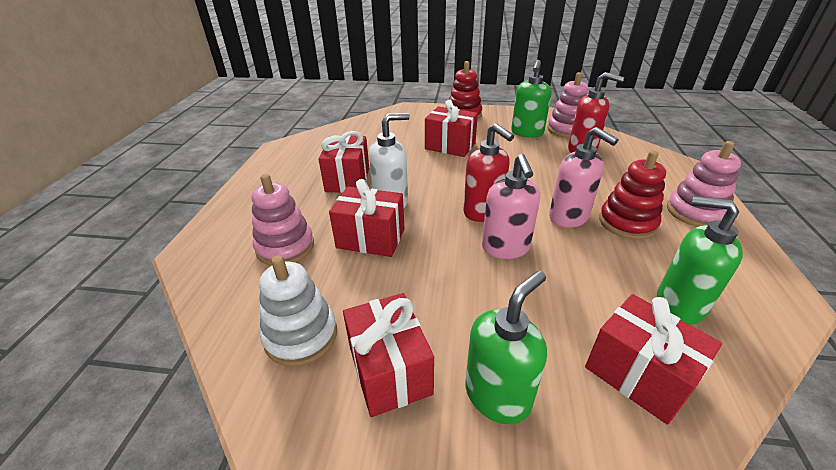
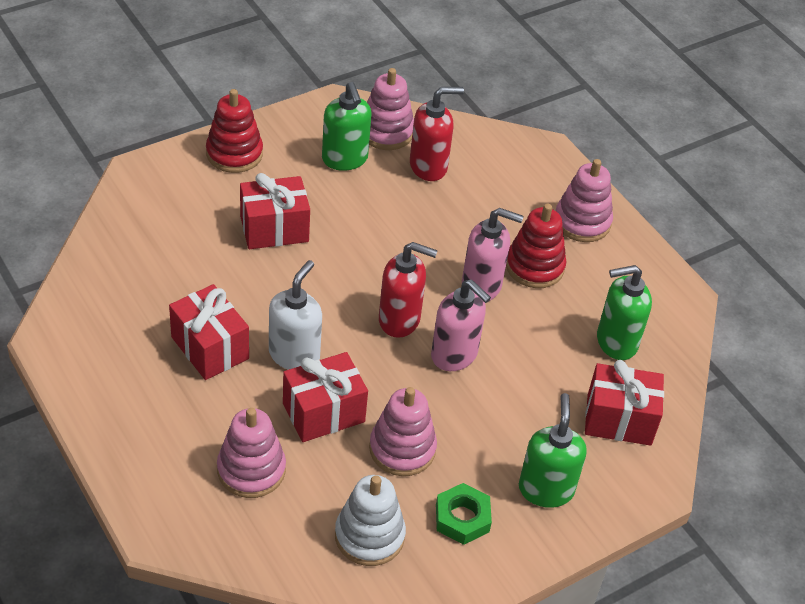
camera: 45 degrees left, 10 degrees up
(390, 370) = (462, 518): red gift -> green nut
(399, 288) = (402, 449): none -> pink stacking toy

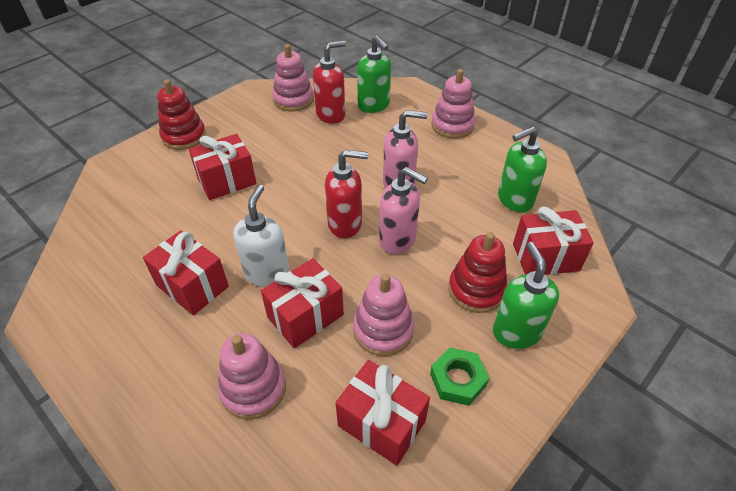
camera: 10 degrees left, 0 degrees up
(345, 159) = (268, 123): green soap dispenser -> green soap dispenser (374, 105)
(369, 536) = (381, 423): white stacking toy -> red gift
(534, 266) = (432, 162): red stacking toy -> red stacking toy (476, 290)

